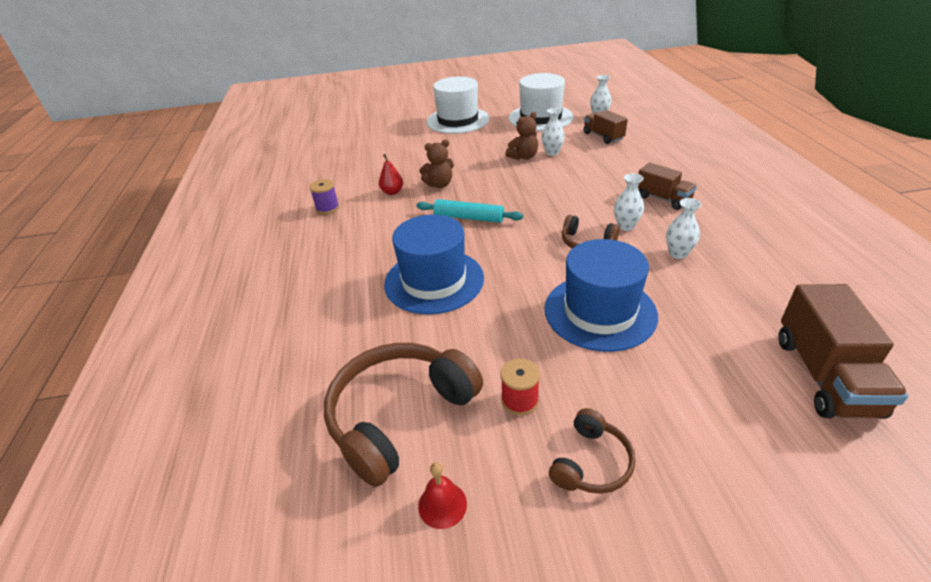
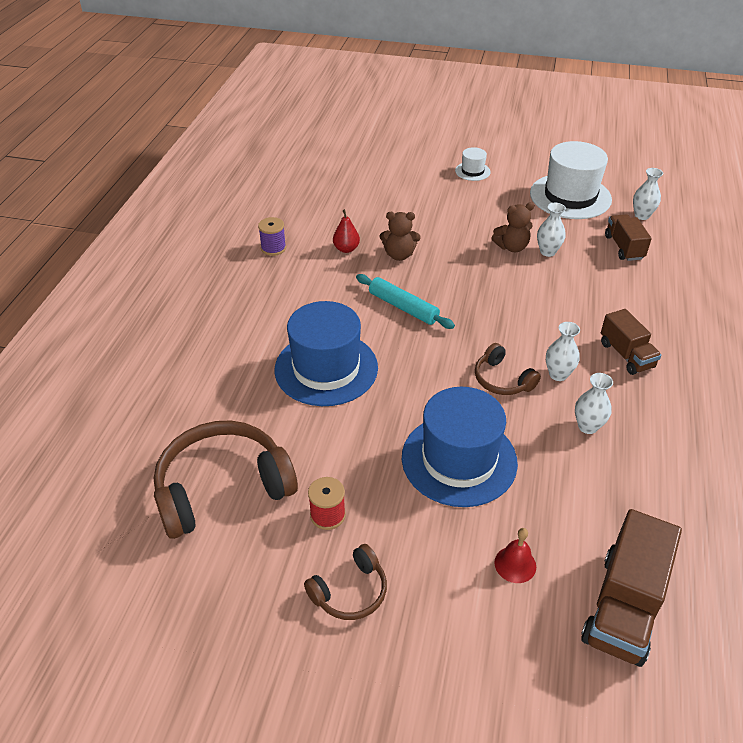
camera: 20 degrees right, 5 degrees up
(442, 504) = (214, 573): red bell -> red bell (515, 564)
(458, 120) = (472, 171): white hat -> white hat, size x0.46

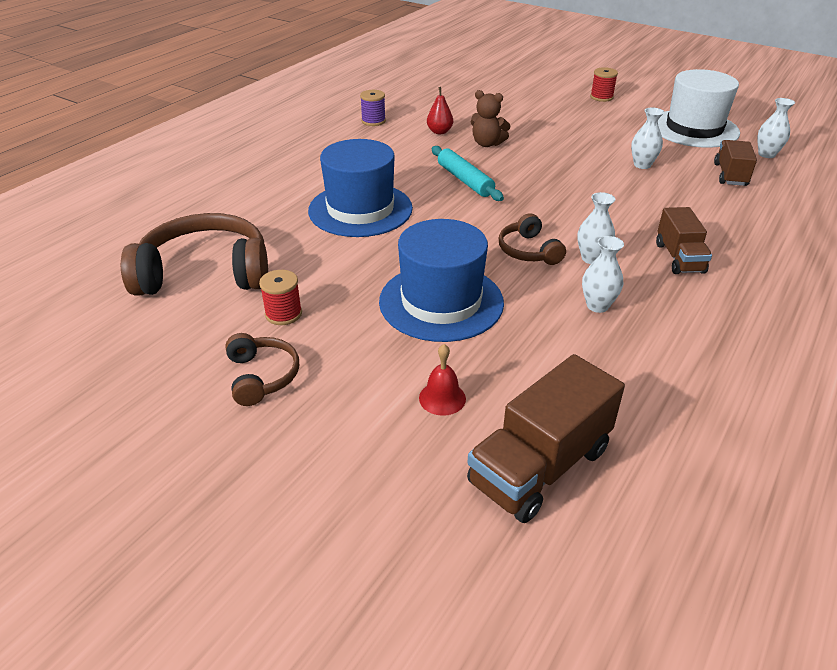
camera: 20 degrees right, 5 degrees down
(350, 591) = (261, 376): brown headphones -> brown headphones turned 90 degrees counterclockwise
(472, 171) = (601, 97): white hat -> red spool
(512, 247) = (606, 156): brown teddy bear -> none

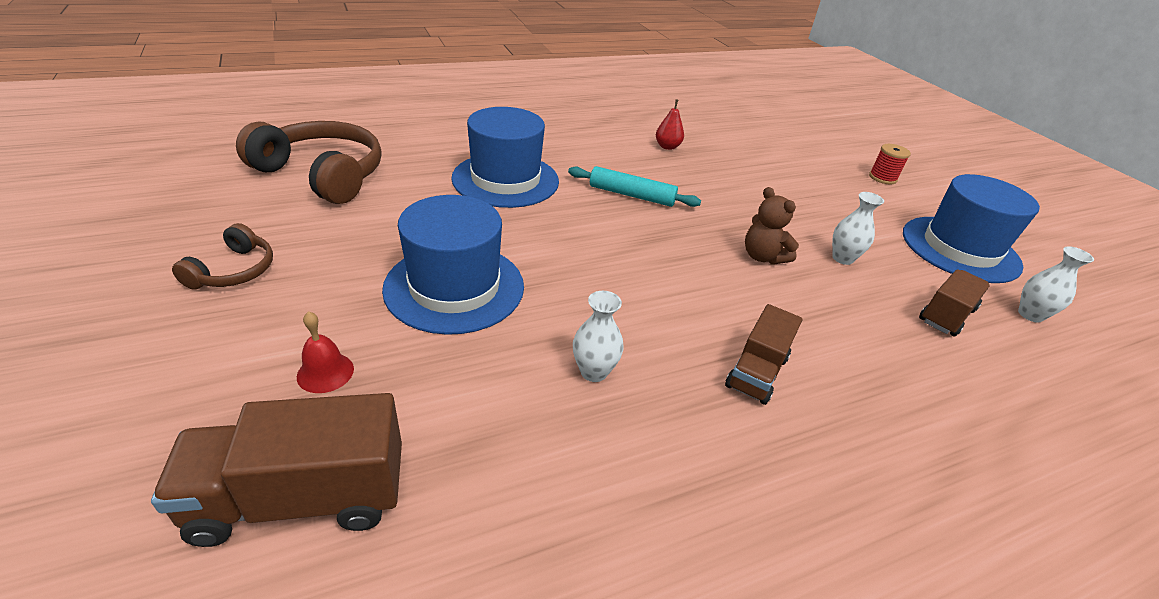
camera: 30 degrees right, 0 degrees up
(283, 314) = (324, 231): red spool -> none
(373, 121) = (621, 117): purple spool -> none
(465, 180) = (631, 195): turquoise rolling pin -> turquoise rolling pin turned 75 degrees counterclockwise
(487, 144) = (698, 173): brown teddy bear -> brown teddy bear (762, 257)
(528, 251) = (601, 283): brown headphones -> none
(591, 258) = (655, 322): white vase -> none
(694, 129) = (960, 249): white hat -> blue hat

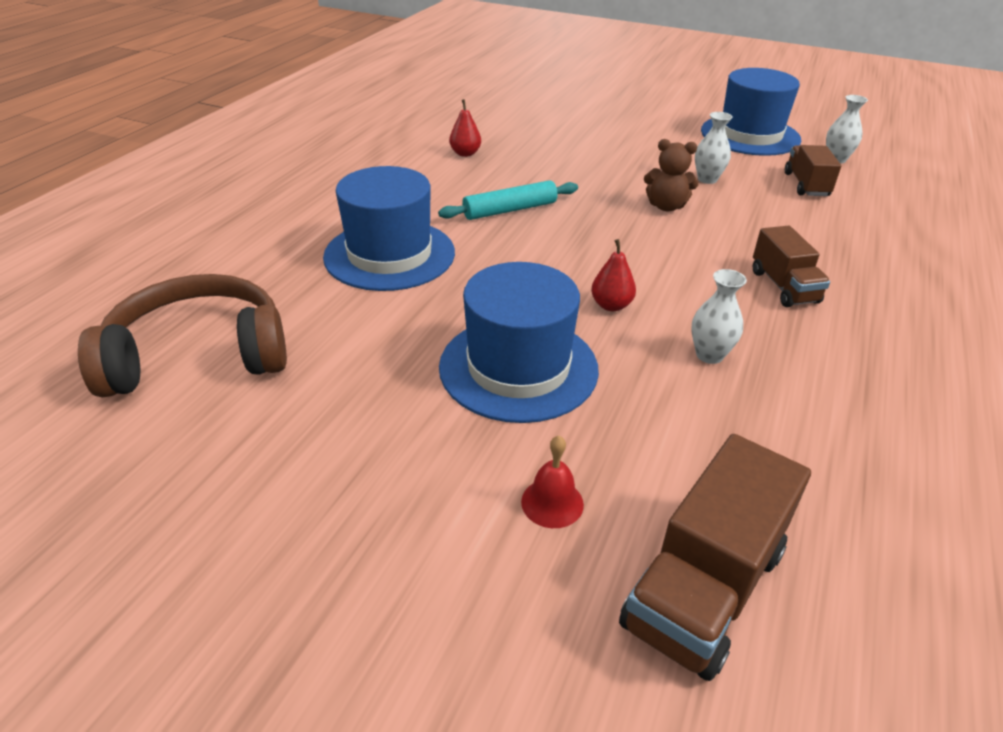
camera: 40 degrees left, 0 degrees up
(234, 271) = (301, 498): brown headphones -> none
(586, 292) = (611, 305): none -> red pear
(882, 178) = (639, 105): red spool -> none

